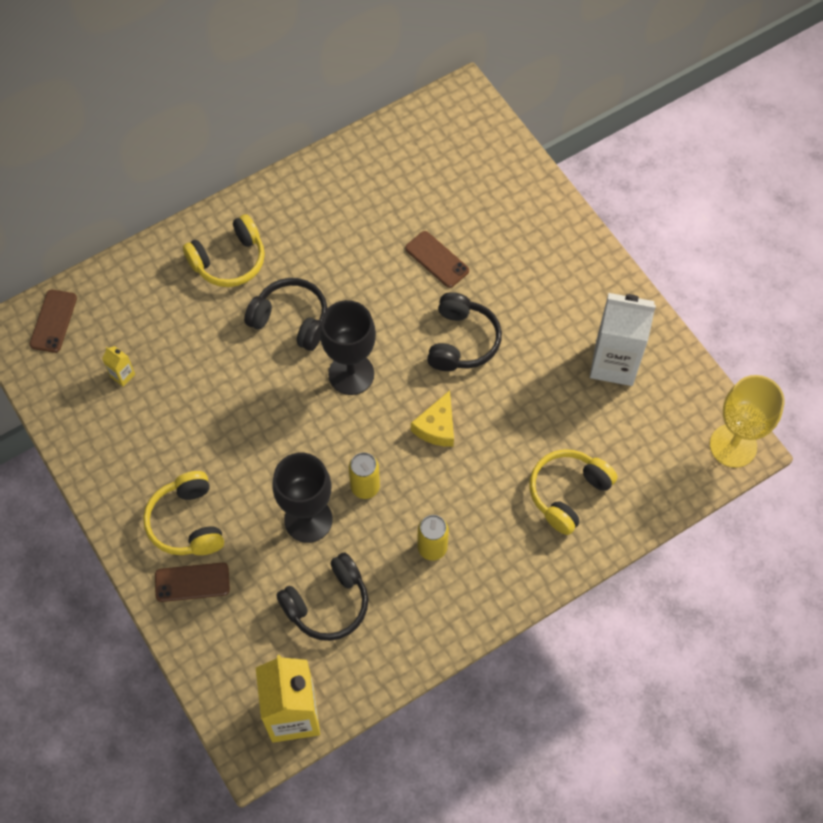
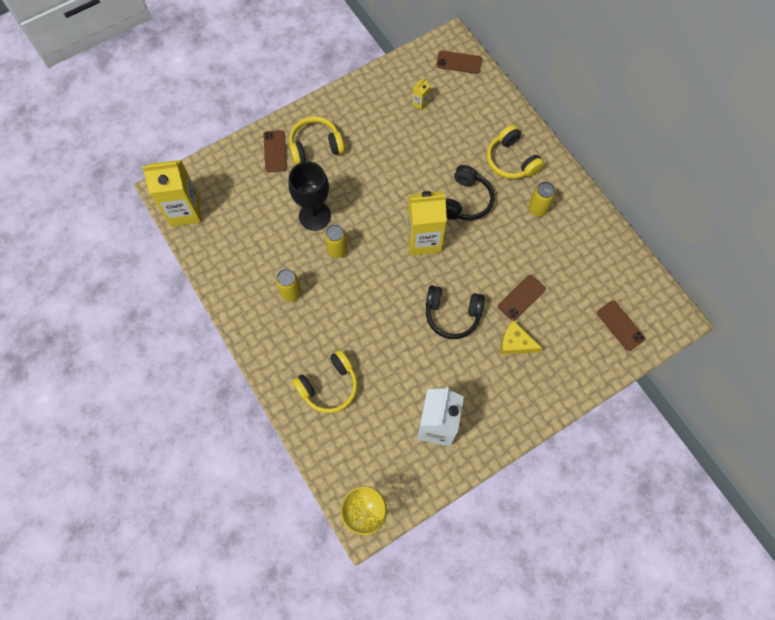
camera: 90 degrees right, 5 degrees up
(307, 234) = (537, 209): none -> yellow can
(327, 604) = (255, 229): black headphones -> none
(351, 374) = (423, 240): black goblet -> yellow carton
(437, 427) = (382, 297): yellow cheese -> yellow cheese (515, 343)
(473, 155) = (620, 325): none -> brown phone
(568, 493) = (329, 386): yellow headphones -> yellow headphones turned 105 degrees clockwise

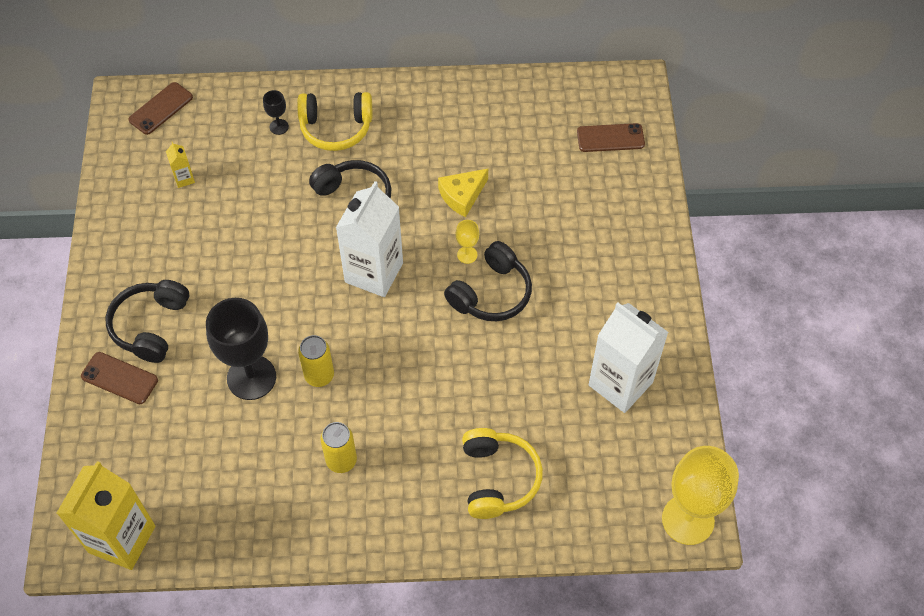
camera: 60 degrees left, 10 degrees down
(315, 146) = (150, 326): yellow headphones -> black headphones
(423, 240) = (374, 272): yellow carton -> white carton
(470, 285) = (467, 255): none -> yellow goblet
(490, 130) = (279, 127): none -> black goblet
(515, 343) = (568, 248): yellow cheese -> yellow cheese (462, 196)
(521, 298) = (516, 212): brown phone -> none
(537, 209) = (417, 137): yellow can -> none

